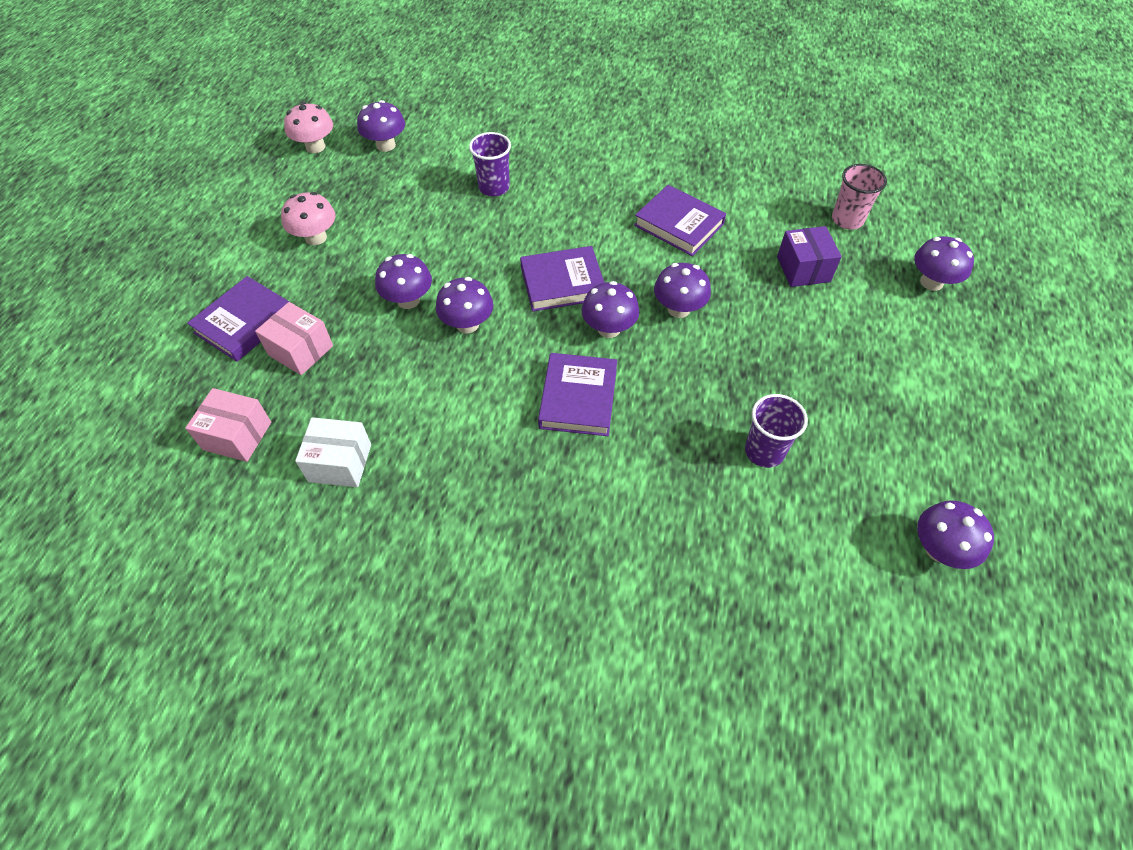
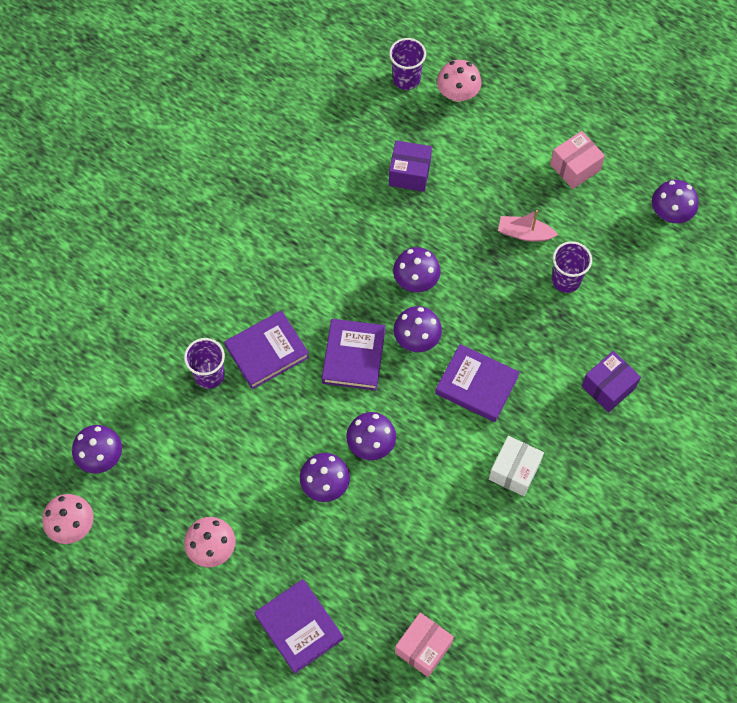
camera: 70 degrees left, 10 degrees up
(300, 350) = (349, 584): pink box -> pink box (575, 167)
(340, 463) = (476, 573): white box -> white box (514, 471)
(640, 541) = (608, 387): none -> purple box
(679, 224) = (322, 242): purple book -> purple book (267, 352)
(799, 392) = (524, 233): none -> pink boat
(847, 220) = (369, 115): pink cup -> none
(913, 236) = (406, 79): none -> purple cup
(931, 282) = (457, 94): purple mushroom -> pink mushroom

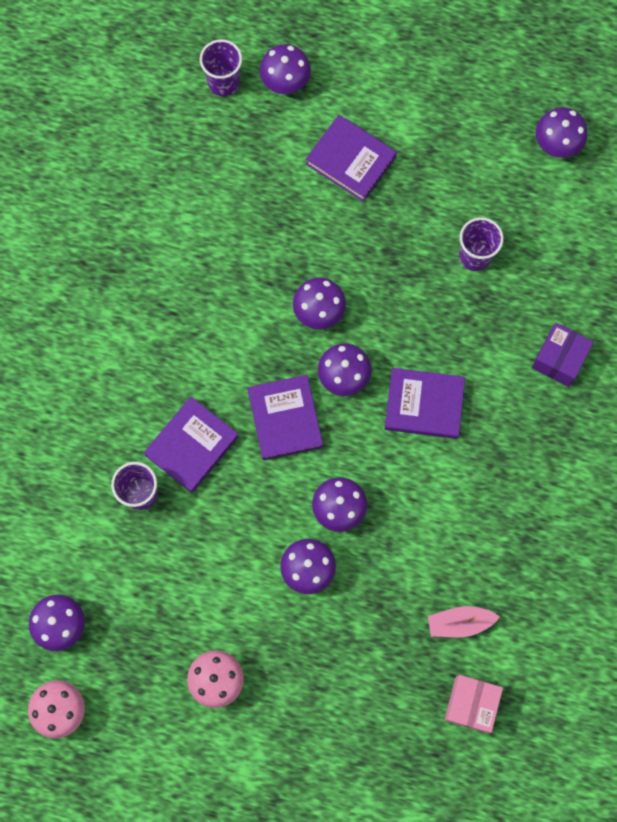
camera: 20 degrees left, 10 degrees up
(299, 627) = (338, 729): purple book -> purple book (350, 160)
(409, 173) = (267, 191): purple box -> none
(457, 94) = (285, 81): pink mushroom -> purple mushroom
(514, 471) = (495, 484): white box -> none
(524, 233) = (414, 218): pink boat -> pink boat (460, 623)
(575, 167) = (440, 125): pink box -> none

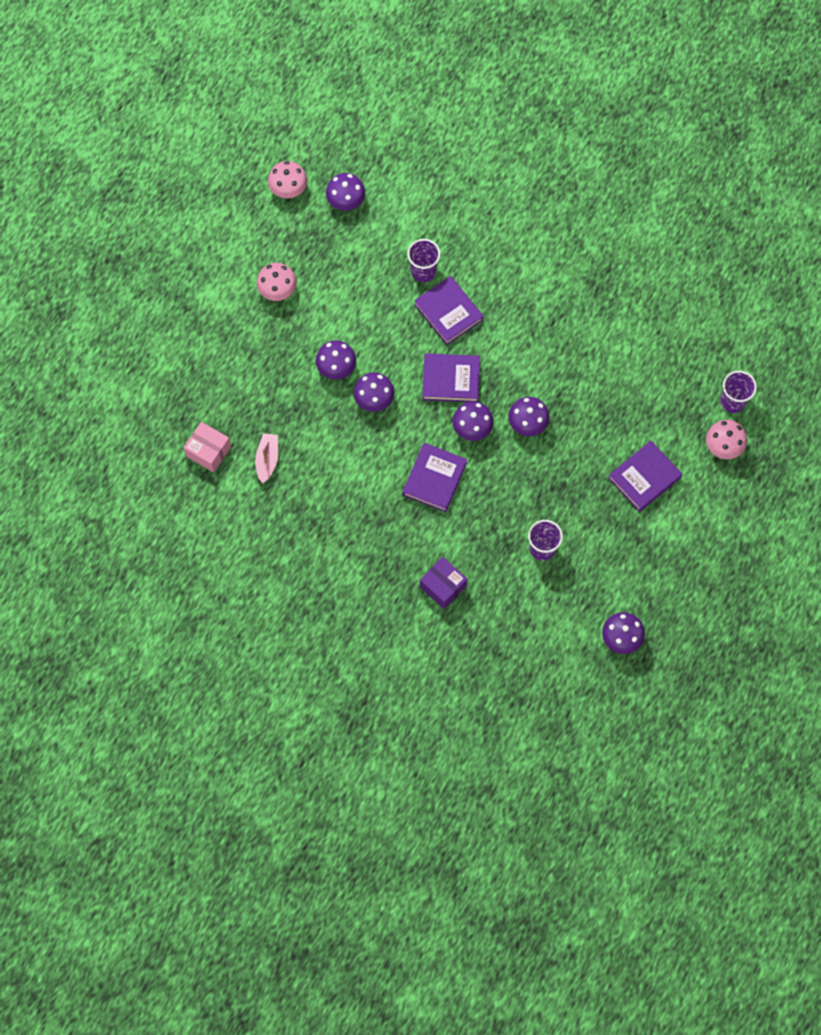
camera: 105 degrees right, 5 degrees down
(285, 81) = (723, 446): purple mushroom -> pink mushroom

